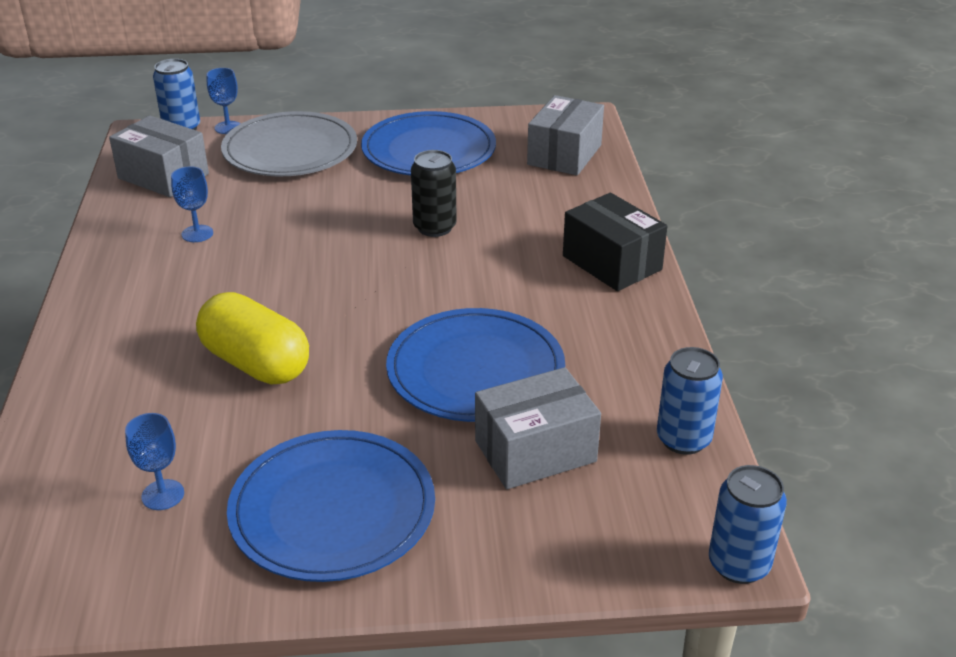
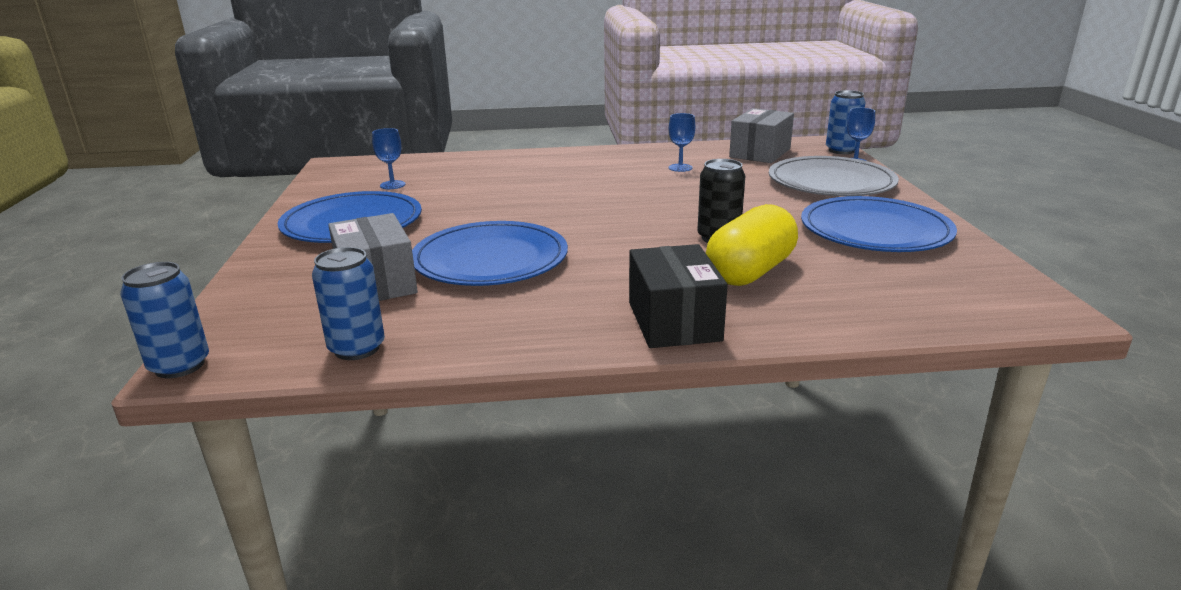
camera: 90 degrees right, 10 degrees down
(256, 363) = (515, 194): yellow capsule -> yellow capsule (750, 272)
(564, 155) = (923, 297): grey box -> none
(612, 263) = (674, 321): black box -> black box turned 60 degrees counterclockwise

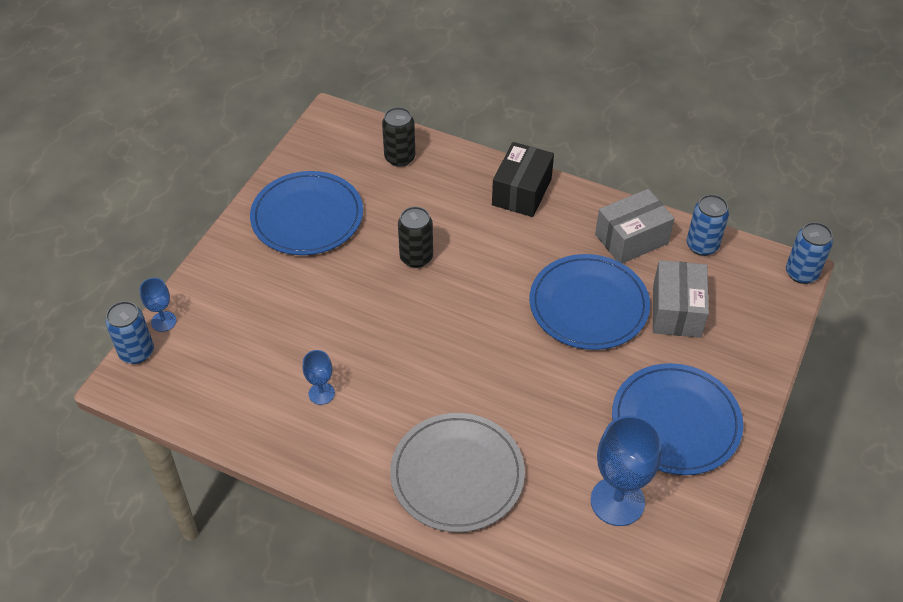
camera: 150 degrees left, 25 degrees up
(392, 185) = (617, 501): blue goblet -> blue goblet, size x1.93
(750, 272) = (437, 213): yellow capsule -> none
(760, 153) = (212, 389): grey box -> grey box (631, 239)
(831, 182) = (237, 295): grey plate -> grey plate (457, 474)
(881, 301) = (400, 157): none -> black can

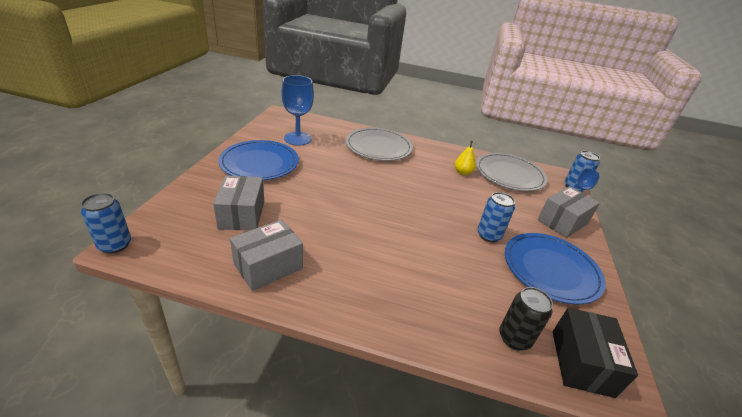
camera: 165 degrees right, 15 degrees down
(228, 282) = (562, 222): none -> grey box
(233, 388) = (509, 174): none -> grey plate
(321, 393) = (462, 172): blue goblet -> yellow pear
(416, 257) = (447, 242): black can -> none
(521, 192) = (377, 307): black box -> black box (581, 362)
(588, 305) = (310, 216): blue plate -> none
(702, 245) = (201, 264): blue can -> blue can (489, 235)

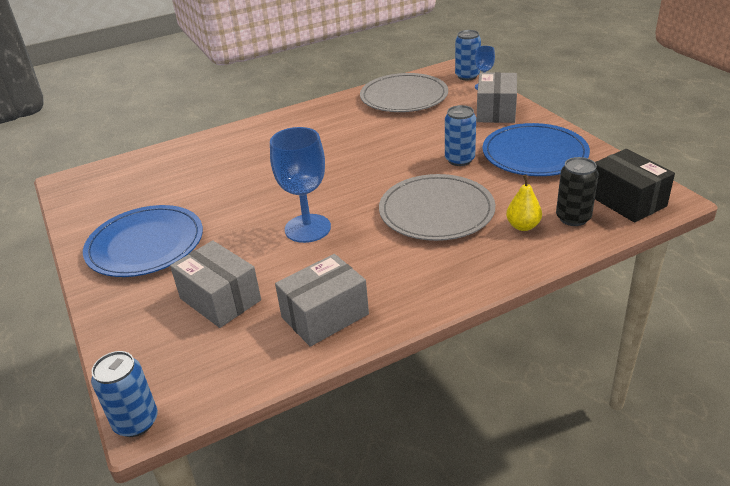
camera: 35 degrees left, 0 degrees up
(268, 266) = (325, 316): grey box -> grey box turned 45 degrees clockwise
(298, 139) = (142, 194): blue goblet -> blue goblet (307, 228)
(378, 147) = (246, 146): grey plate -> grey plate (436, 211)
(462, 172) = (363, 120): yellow pear -> yellow pear (523, 226)

